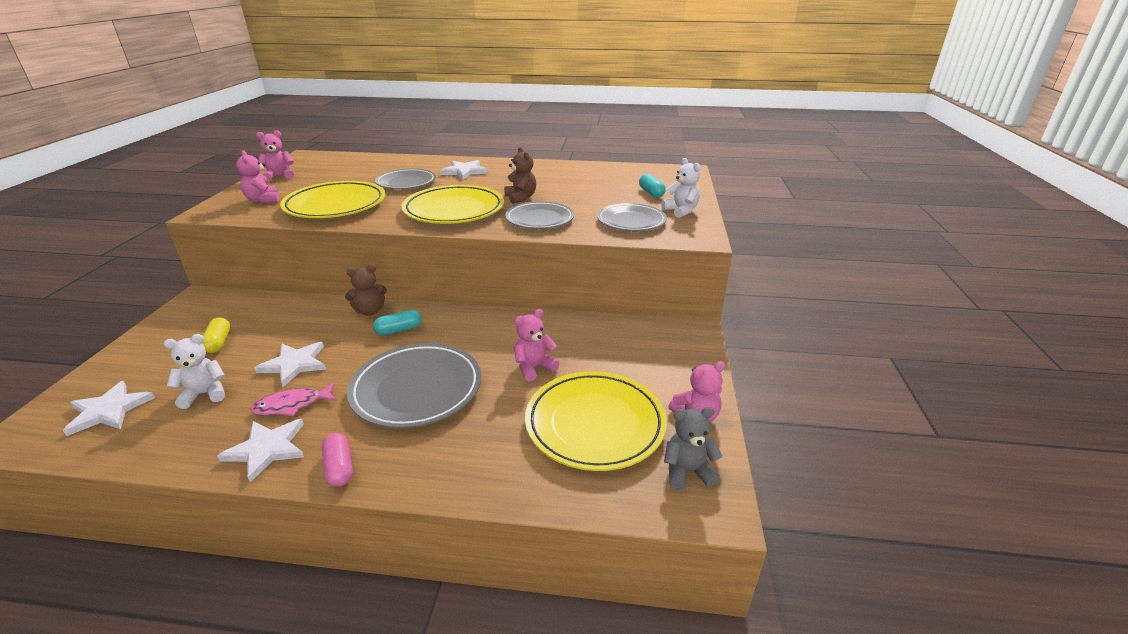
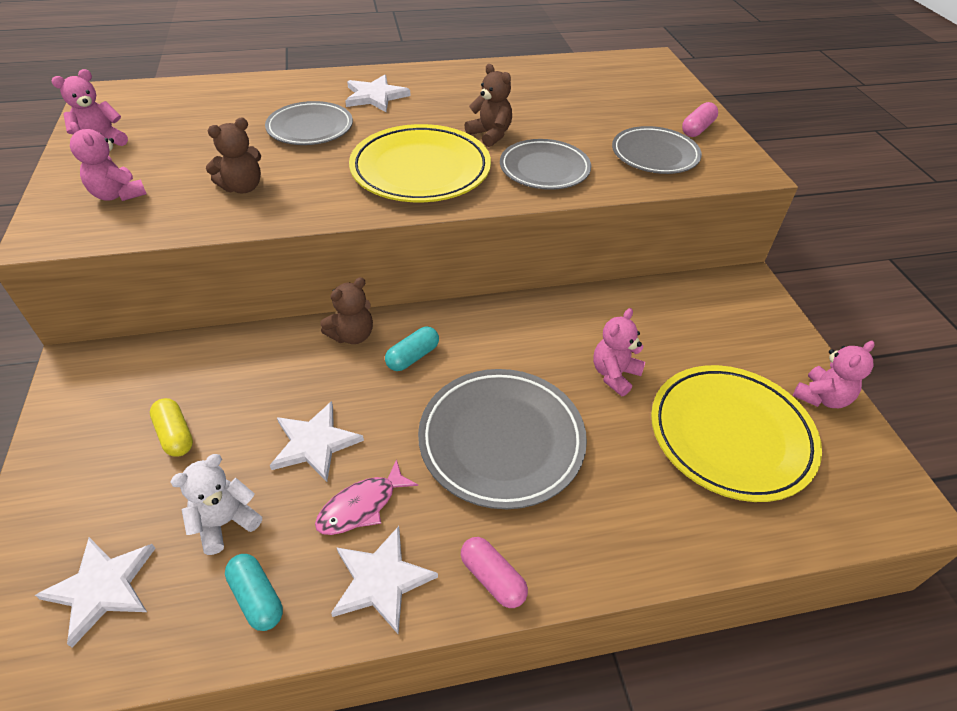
camera: 20 degrees left, 15 degrees up
(335, 205) = (243, 187): yellow plate -> brown teddy bear
(651, 193) = (641, 103): turquoise capsule -> turquoise capsule (257, 597)
(681, 211) = (697, 129): white teddy bear -> pink capsule
(687, 471) = (856, 470): grey teddy bear -> none

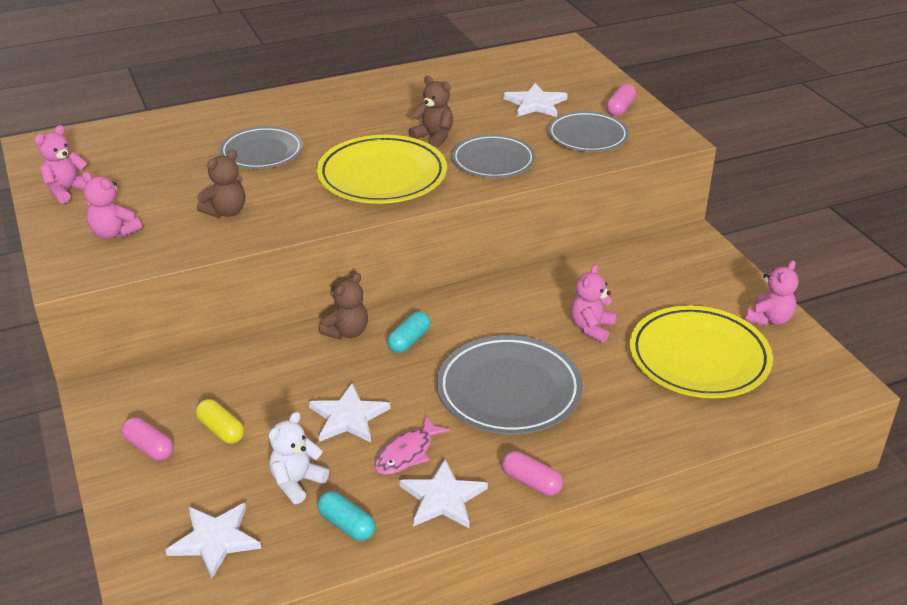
camera: 10 degrees left, 10 degrees down
(92, 443) = (149, 448): none -> pink capsule
(375, 96) = (310, 115): white star -> white star (535, 104)

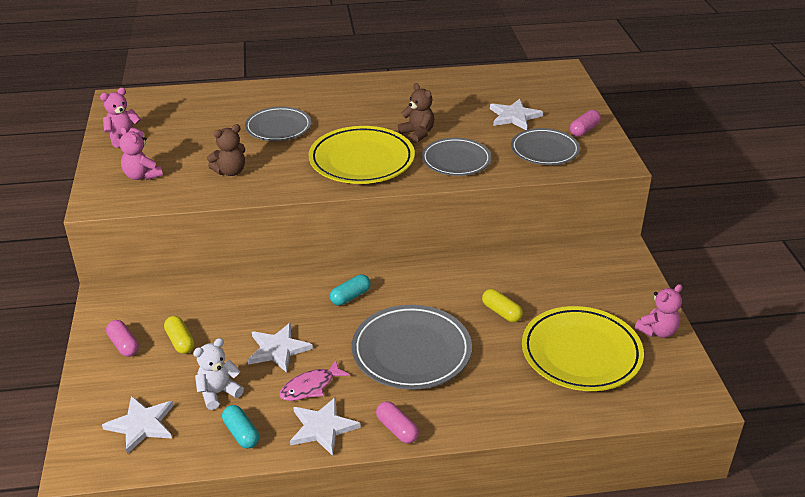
camera: 15 degrees right, 0 degrees up
(347, 332) = (305, 281): brown teddy bear -> none
(591, 328) = (501, 312): pink teddy bear -> yellow capsule

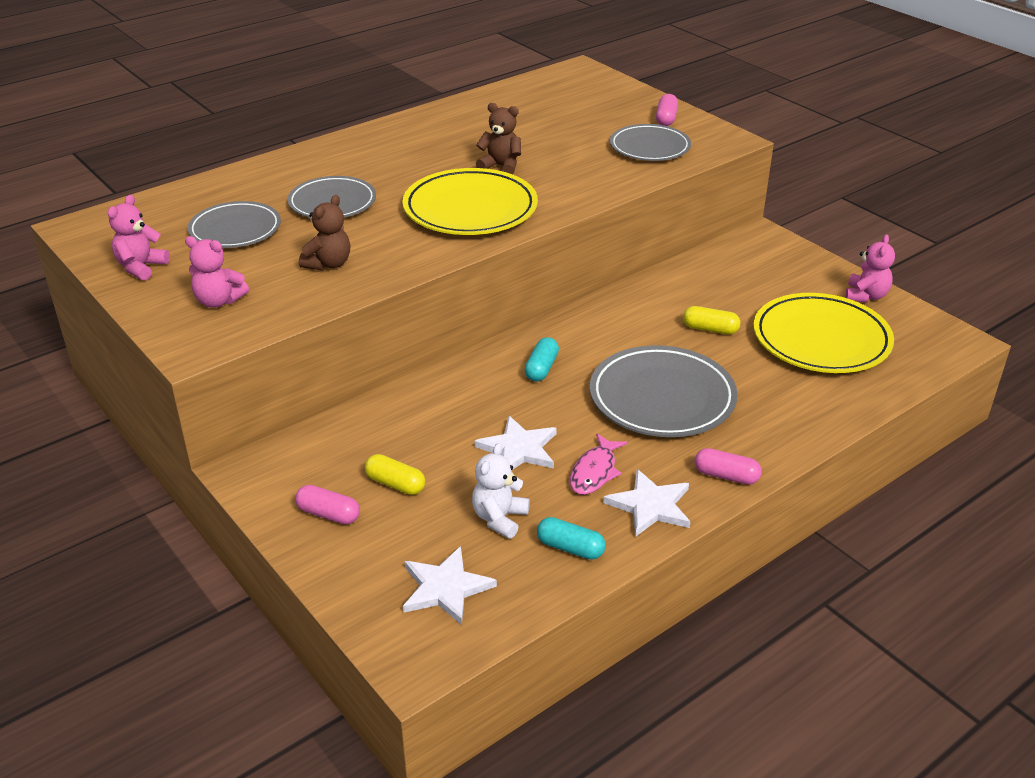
camera: 30 degrees left, 0 degrees up
(456, 160) = (572, 181): grey plate -> grey plate (235, 230)
(514, 116) = (583, 124): white star -> none

